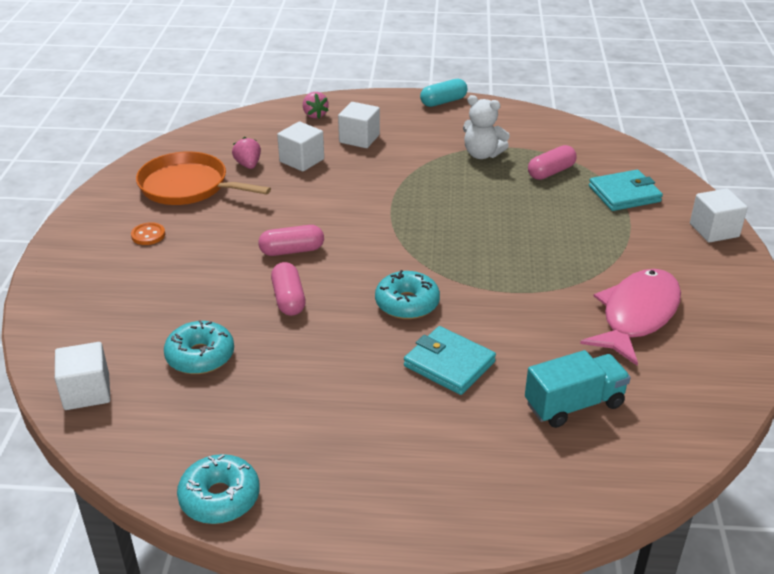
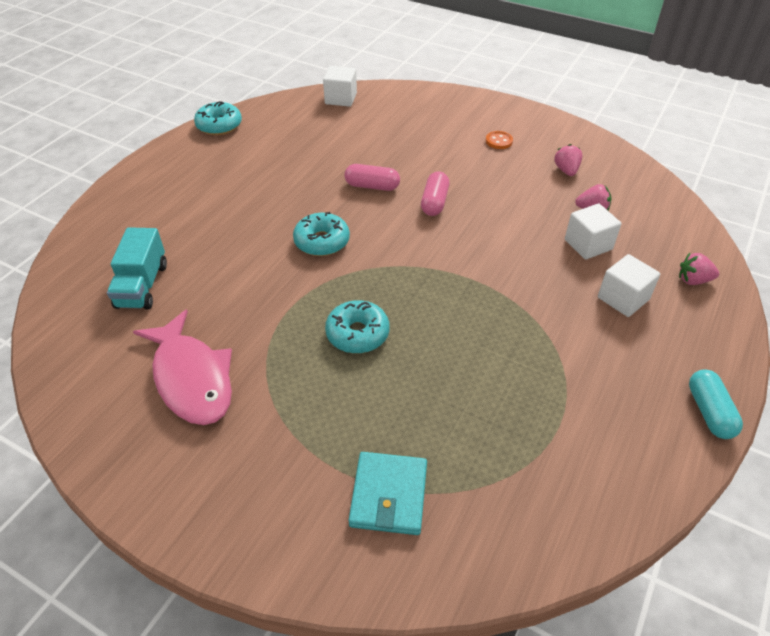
camera: 115 degrees right, 10 degrees up
(188, 186) = (566, 170): orange pan -> pink strawberry
(200, 356) = (339, 139): turquoise donut -> turquoise donut (357, 334)
(449, 364) = (239, 239): turquoise wallet -> none
(482, 154) = (547, 392): white teddy bear -> none
(551, 172) = (476, 442): pink capsule -> none
(714, 230) = (258, 548): white cube -> none

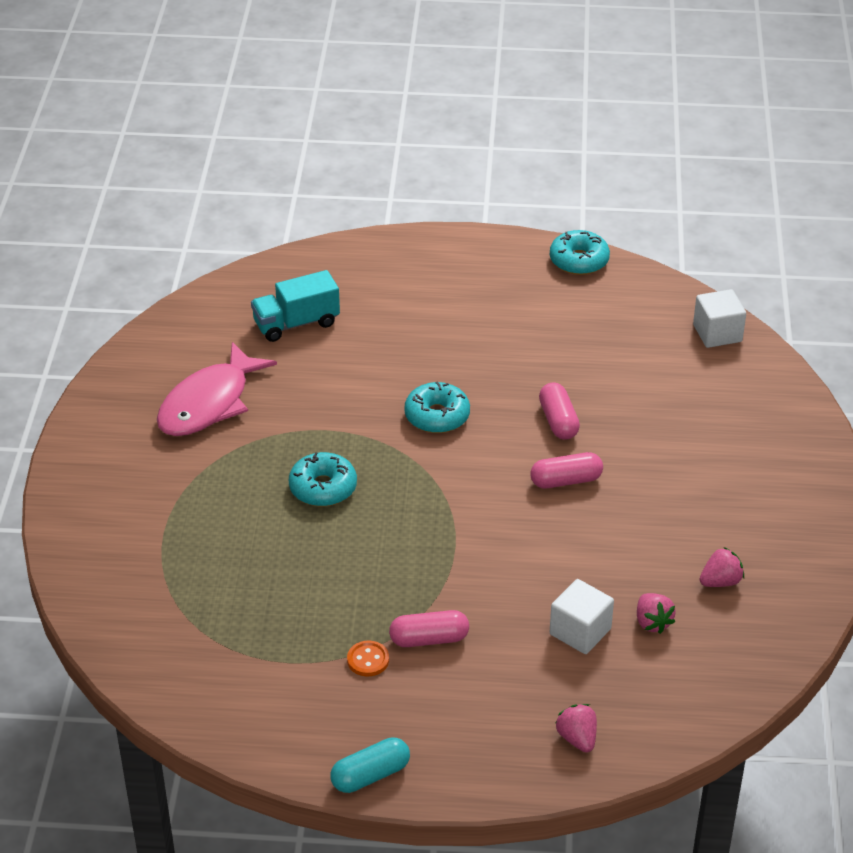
camera: 65 degrees right, 5 degrees down
(388, 495) = (155, 568): turquoise wallet -> none
(499, 141) = (738, 502): orange button -> orange button (368, 660)
(565, 325) = (429, 639): none -> pink capsule
(623, 298) = (503, 679): white cube -> none

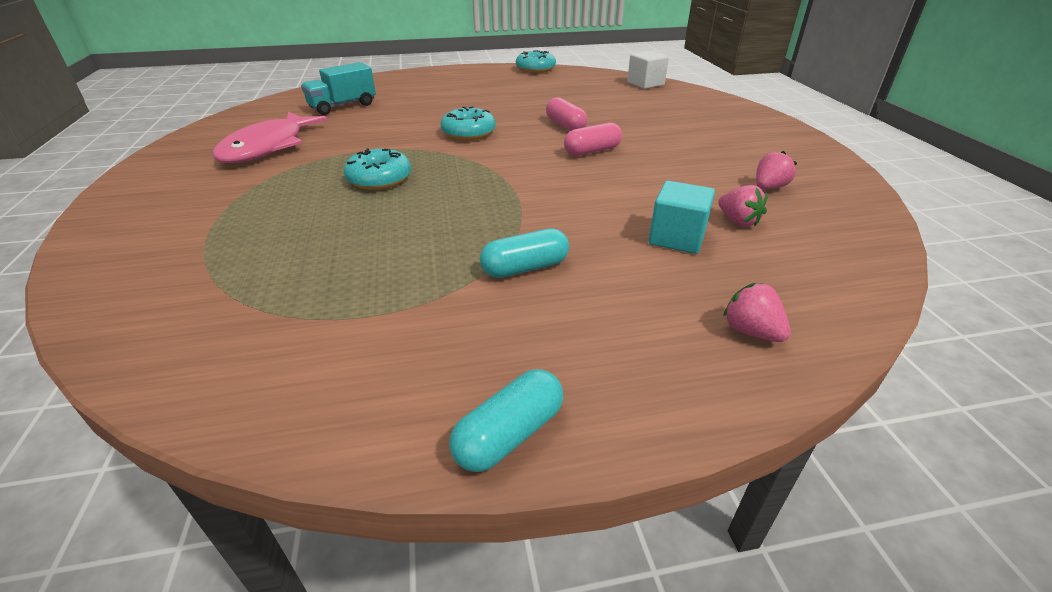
camera: 15 degrees left, 5 degrees down
(368, 660) = (461, 298): orange button -> none
(429, 639) = (525, 268): pink capsule -> turquoise capsule
(580, 631) = (677, 238): white cube -> turquoise cube

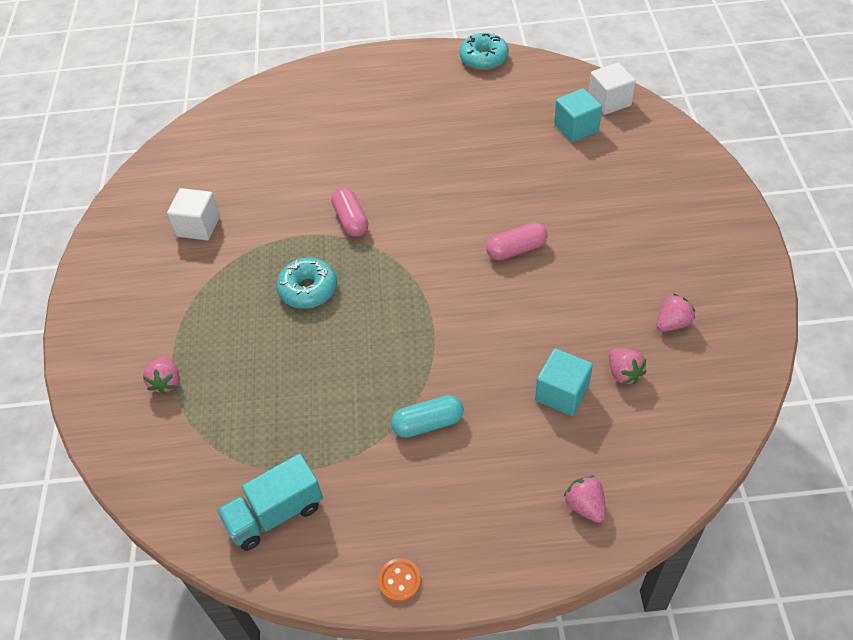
camera: 10 degrees right, 15 degrees up
(195, 249) = (166, 382): none -> pink strawberry
(268, 147) = (198, 226): pink fish -> white cube
(342, 106) = (263, 144): turquoise truck -> turquoise truck (275, 514)
(468, 133) = (395, 208): turquoise donut -> none
(509, 434) = (399, 581): turquoise capsule -> orange button
(565, 125) = (498, 197): pink capsule -> pink capsule (351, 220)
(623, 94) = (576, 128): none -> turquoise cube

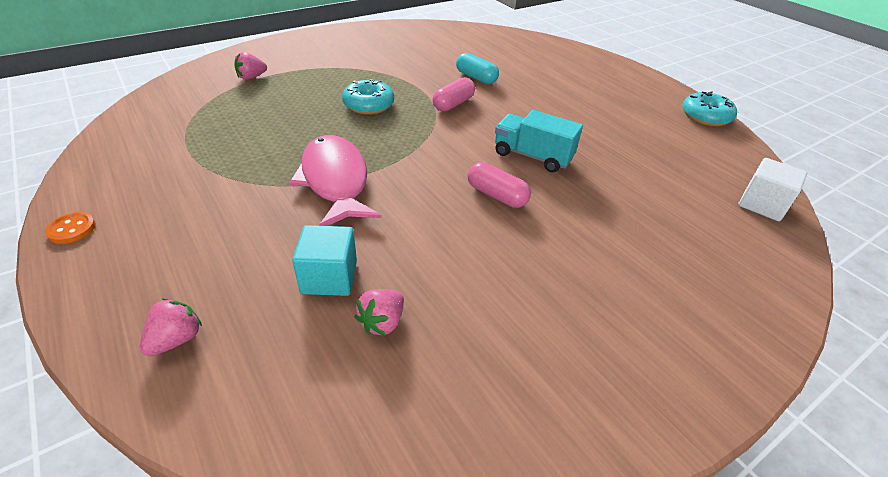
camera: 55 degrees right, 10 degrees down
(198, 226) = (396, 52): white cube -> none
(275, 514) = (140, 148): turquoise truck -> turquoise truck (532, 156)
(428, 423) = (255, 198): turquoise capsule -> turquoise capsule (476, 77)
(434, 355) = (335, 181): none -> pink fish
(576, 128) = (695, 191): turquoise cube -> none
(672, 323) = (487, 349): pink strawberry -> none

